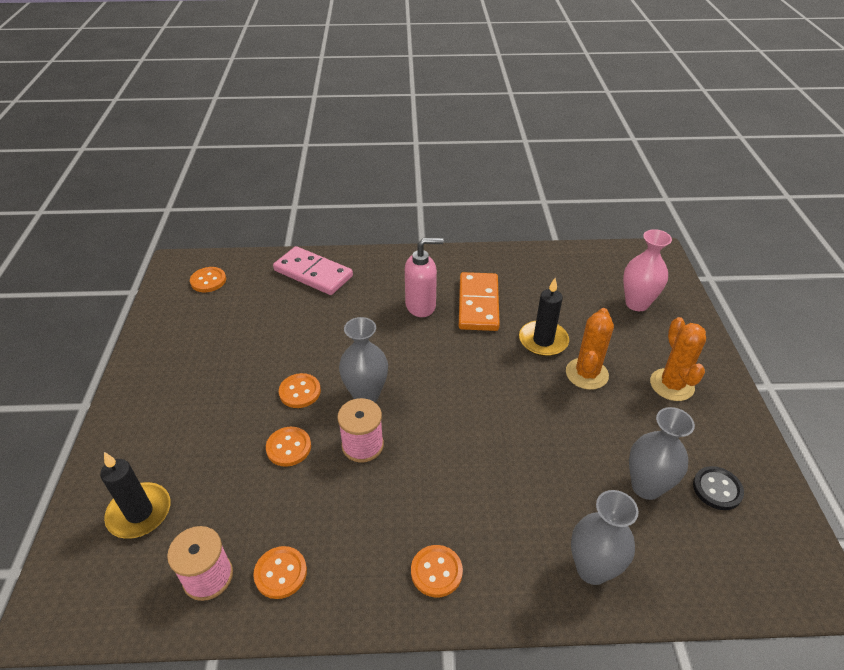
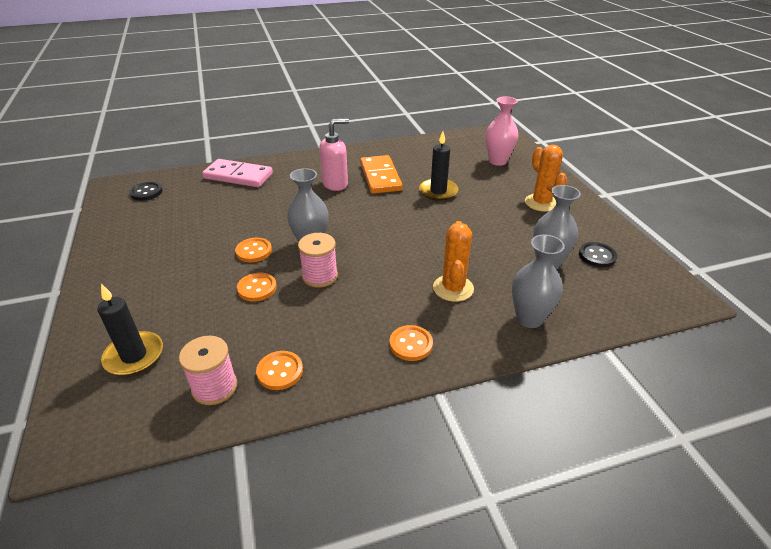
camera: 15 degrees left, 5 degrees down
(208, 281) = (146, 192): orange button -> black button
(586, 374) = (478, 206): orange cactus -> orange cactus (453, 288)

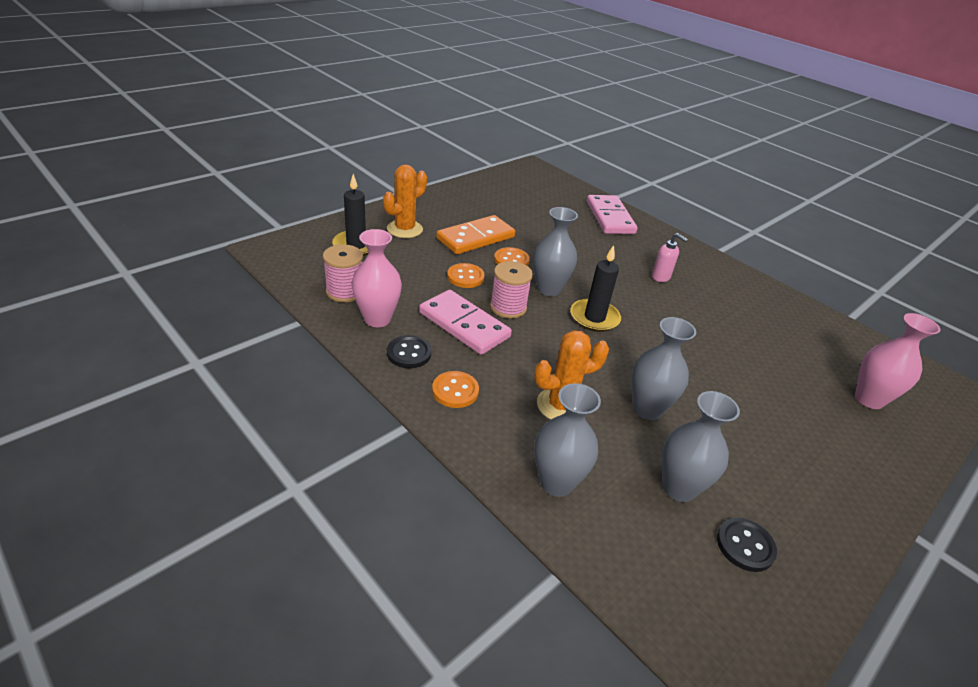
camera: 60 degrees right, 0 degrees up
(146, 192) = (539, 183): black button -> black button (409, 353)
(280, 371) = (377, 319): orange button -> pink vase
(327, 311) = (464, 325): none -> pink domino
(335, 184) = (661, 277): pink soap dispenser -> pink soap dispenser, size x0.63
(380, 177) = (709, 304): orange domino -> orange domino (476, 238)
(438, 191) = (731, 356): black candle -> black candle (594, 318)
(473, 248) = (647, 409): none -> grey vase
(541, 203) = (814, 463): orange cactus -> orange cactus (404, 229)

